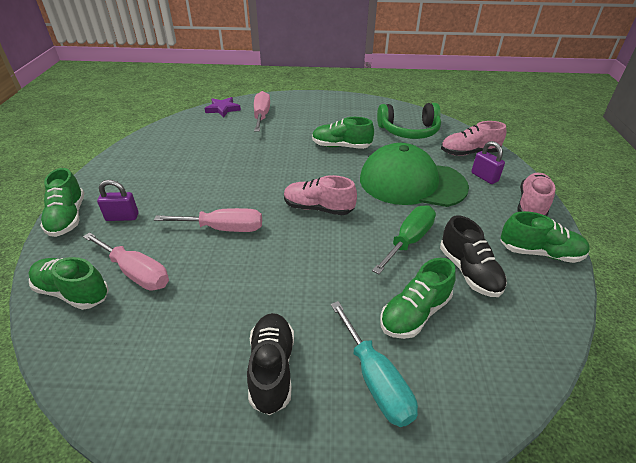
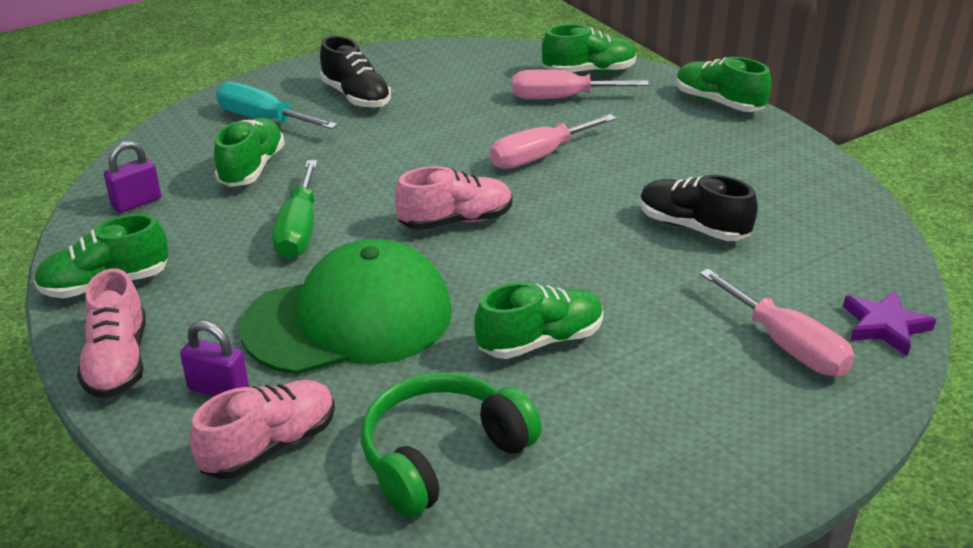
camera: 145 degrees right, 5 degrees down
(122, 217) = (667, 123): purple padlock -> purple padlock (136, 202)
(469, 271) = (203, 225): black shoe -> black shoe (692, 227)

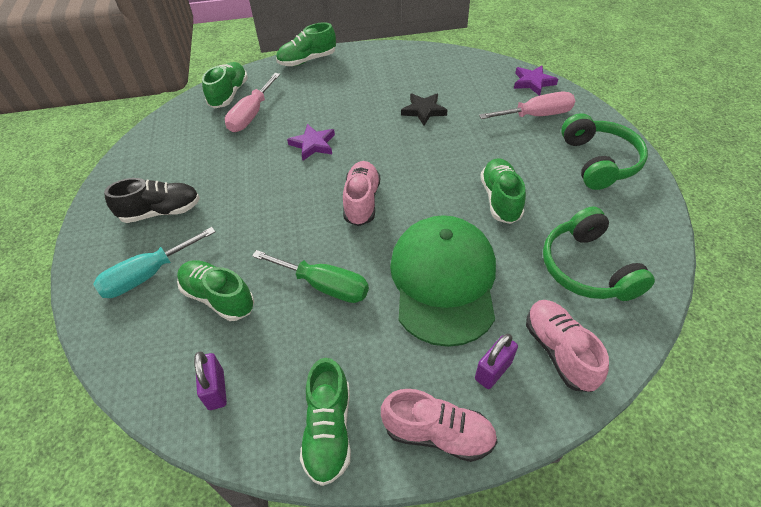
camera: 65 degrees left, 15 degrees up
(539, 156) = (313, 144): pink screwdriver -> purple star
(692, 227) = (423, 111): black shoe -> black star
(717, 440) = (599, 161): none -> green headphones

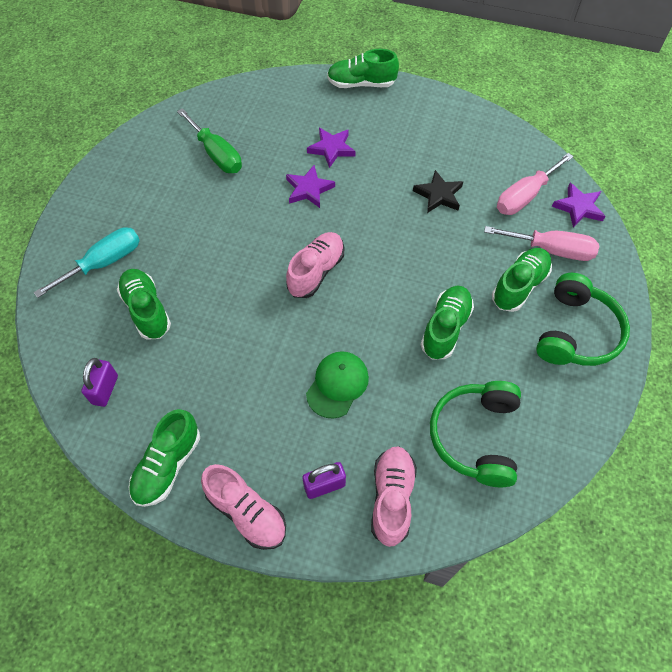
camera: 25 degrees right, 10 degrees up
(148, 275) = (104, 263): turquoise screwdriver -> turquoise screwdriver turned 150 degrees clockwise
(161, 212) = (143, 204): black shoe -> none
(229, 94) = (264, 97): green shoe -> green shoe (519, 286)
(251, 115) = (272, 130): pink screwdriver -> pink screwdriver (525, 196)
(313, 110) = (332, 149): none -> purple star
(324, 285) = (235, 340): green screwdriver -> green screwdriver (216, 154)
(443, 281) = (337, 385): green cap -> green cap, size x0.51

